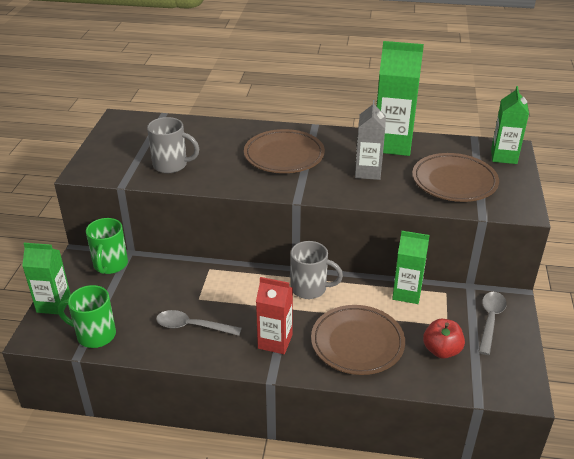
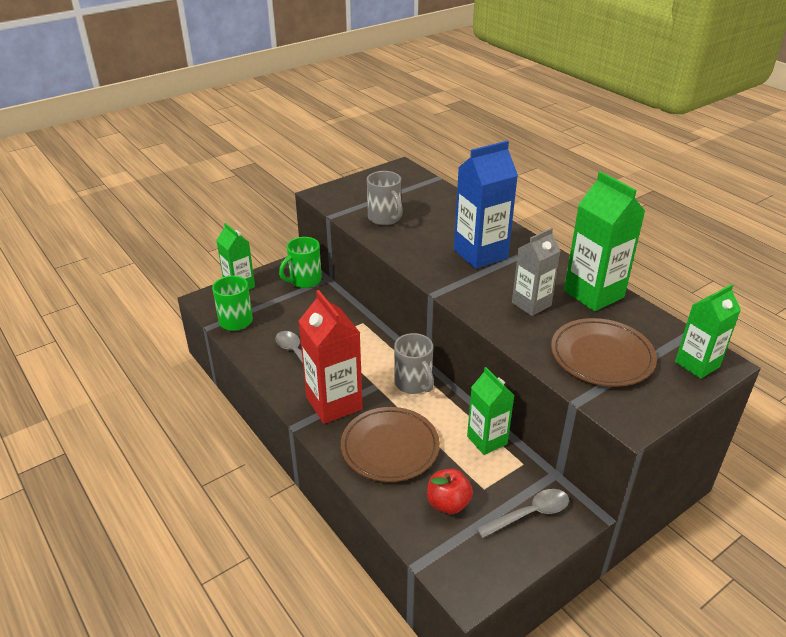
camera: 45 degrees right, 0 degrees up
(275, 341) = (334, 403): red carton -> red carton, size x1.54
(284, 155) = (480, 254): brown plate -> blue carton

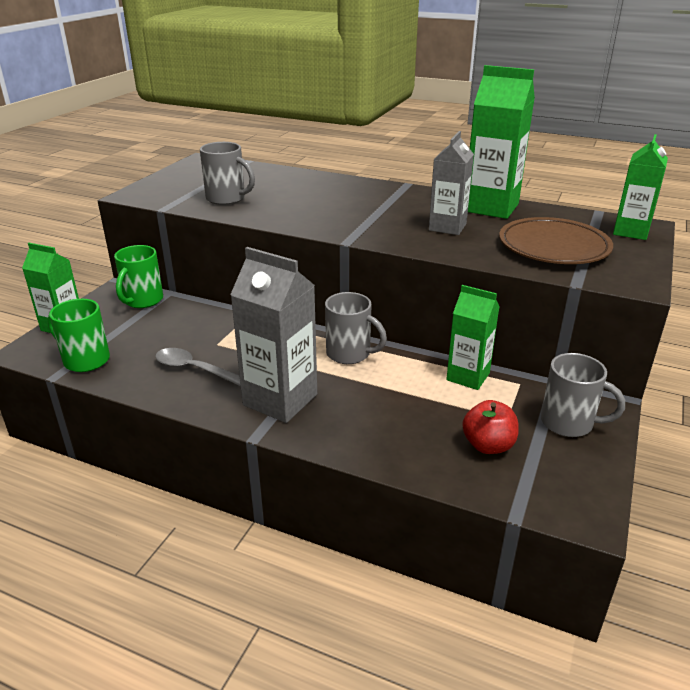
camera: 30 degrees left, 5 degrees down
(334, 403) = (280, 400): red carton -> grey carton
(390, 447) = (380, 418): brown plate -> none
(480, 254) = (356, 204): blue carton -> none
(529, 514) = (569, 423): grey spoon -> grey mug

